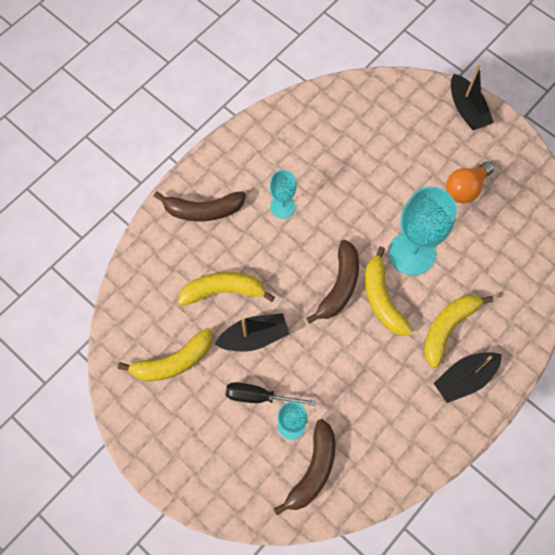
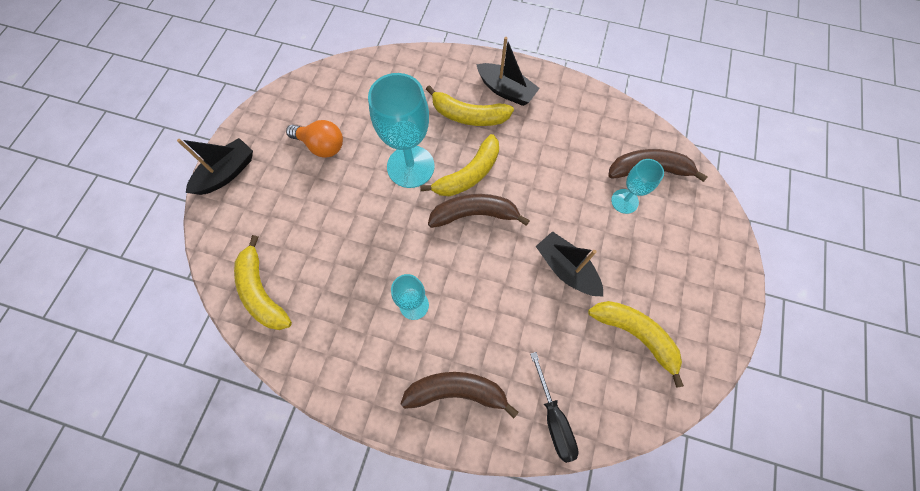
camera: 115 degrees left, 0 degrees up
(203, 210) = (456, 391): brown banana -> brown banana turned 60 degrees counterclockwise
(223, 291) = (537, 321): yellow banana -> yellow banana (262, 291)
(259, 396) = (617, 238): black screwdriver -> black screwdriver (553, 418)

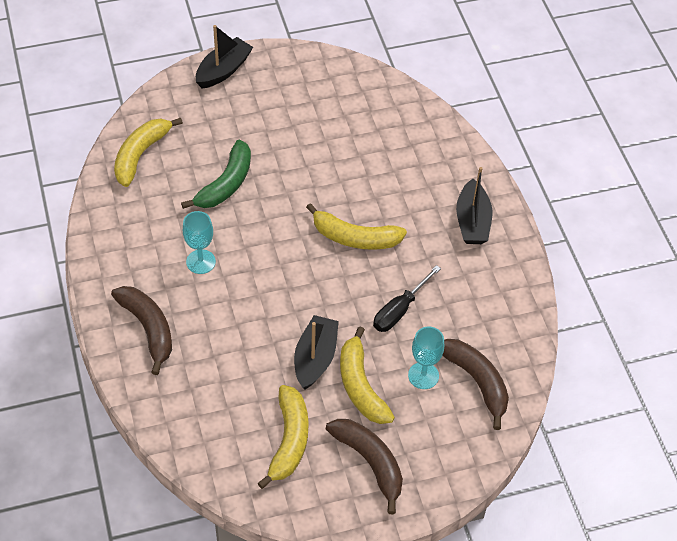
camera: 55 degrees right, 15 degrees down
(227, 173) = (223, 70): black boat -> black boat turned 60 degrees counterclockwise
(321, 146) = (299, 117): orange light bulb -> none
(347, 239) = (226, 184): none -> green banana
(410, 166) = (329, 191): turquoise goblet -> none
(468, 115) = (418, 206): yellow banana -> yellow banana (361, 386)
(474, 214) = (317, 262): brown banana -> brown banana (370, 462)
(553, 418) = (171, 409): black screwdriver -> black screwdriver (399, 310)

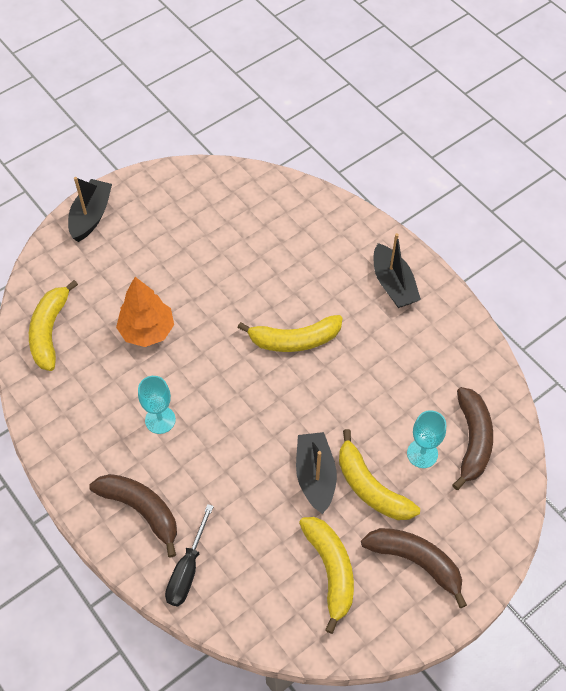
camera: 20 degrees left, 5 degrees up
(226, 184) = (147, 331): green banana -> orange tree
(399, 310) = (370, 397): black screwdriver -> black screwdriver (187, 570)
(476, 382) = (472, 440): brown banana -> brown banana turned 60 degrees clockwise

